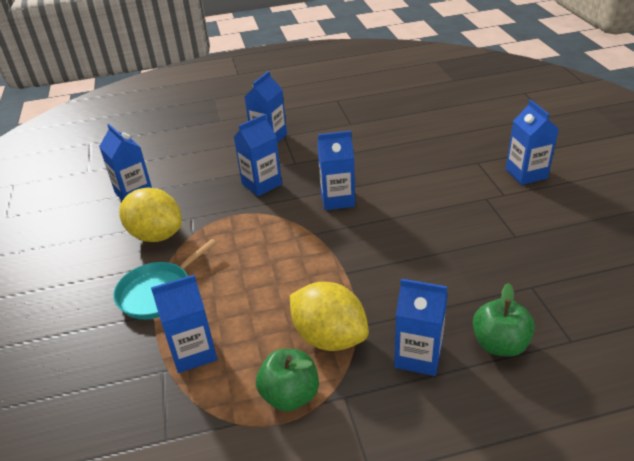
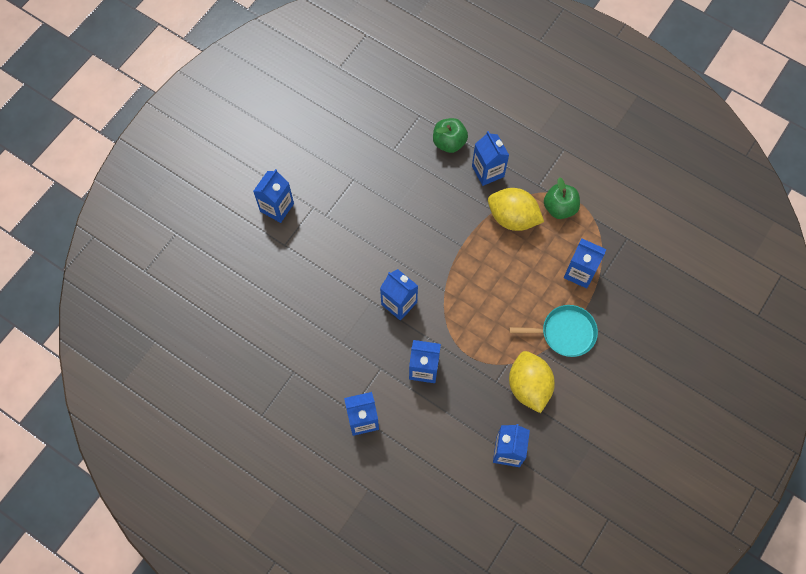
camera: 135 degrees left, 30 degrees up
(329, 337) = (512, 218): yellow lemon -> yellow lemon turned 60 degrees counterclockwise

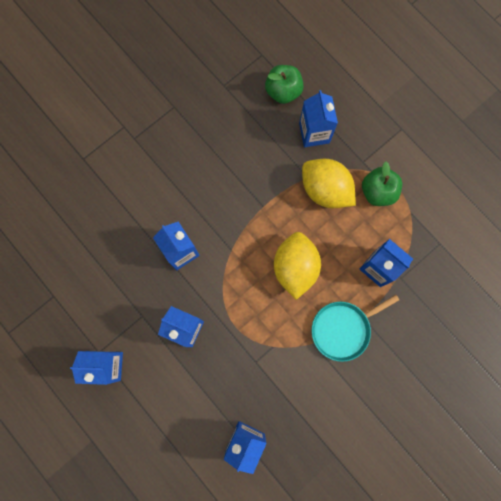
camera: 15 degrees right, 10 degrees up
(277, 207) = (87, 117): blue carton -> none
(528, 386) = (288, 377): yellow lemon -> yellow lemon (295, 268)
(565, 333) = (343, 329): turquoise pan -> turquoise pan turned 135 degrees clockwise

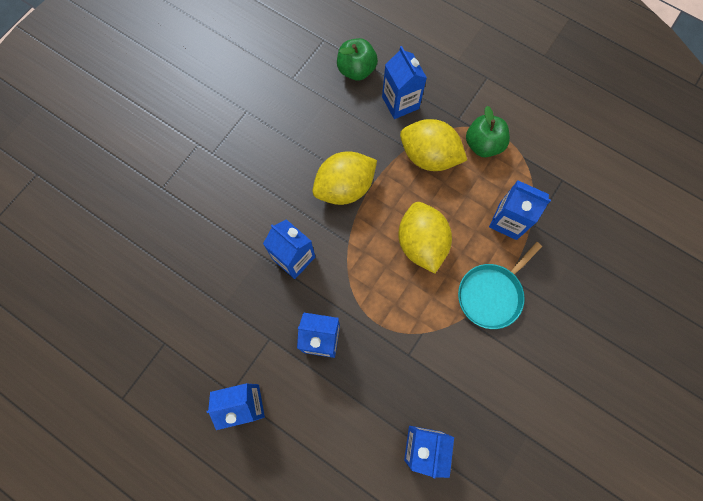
camera: 15 degrees left, 5 degrees down
(242, 199) = (345, 187): none -> yellow lemon

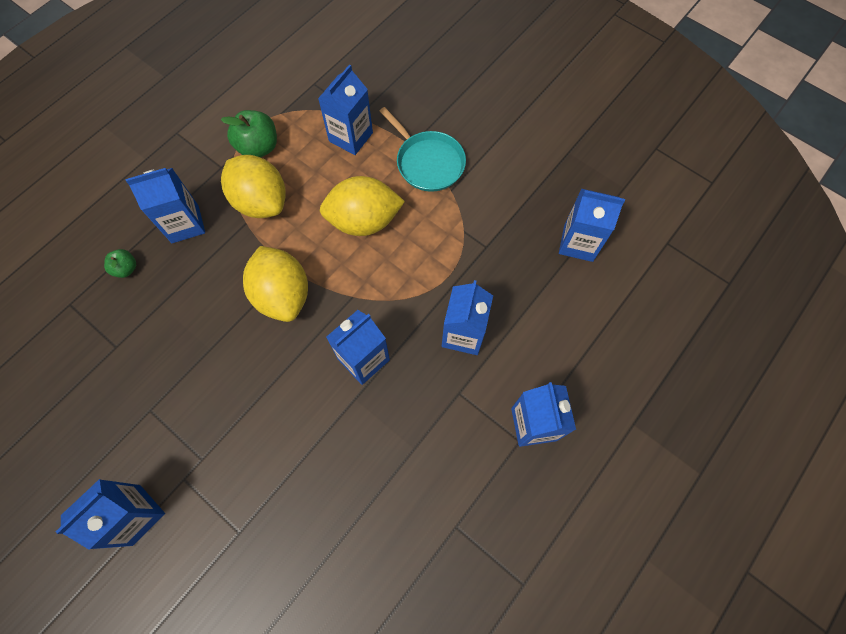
camera: 85 degrees left, 5 degrees down
(174, 120) = (136, 514): none -> blue carton
(356, 70) = (126, 269): green apple -> green apple, size x0.56
(429, 156) = (261, 202): yellow lemon -> yellow lemon turned 75 degrees counterclockwise

